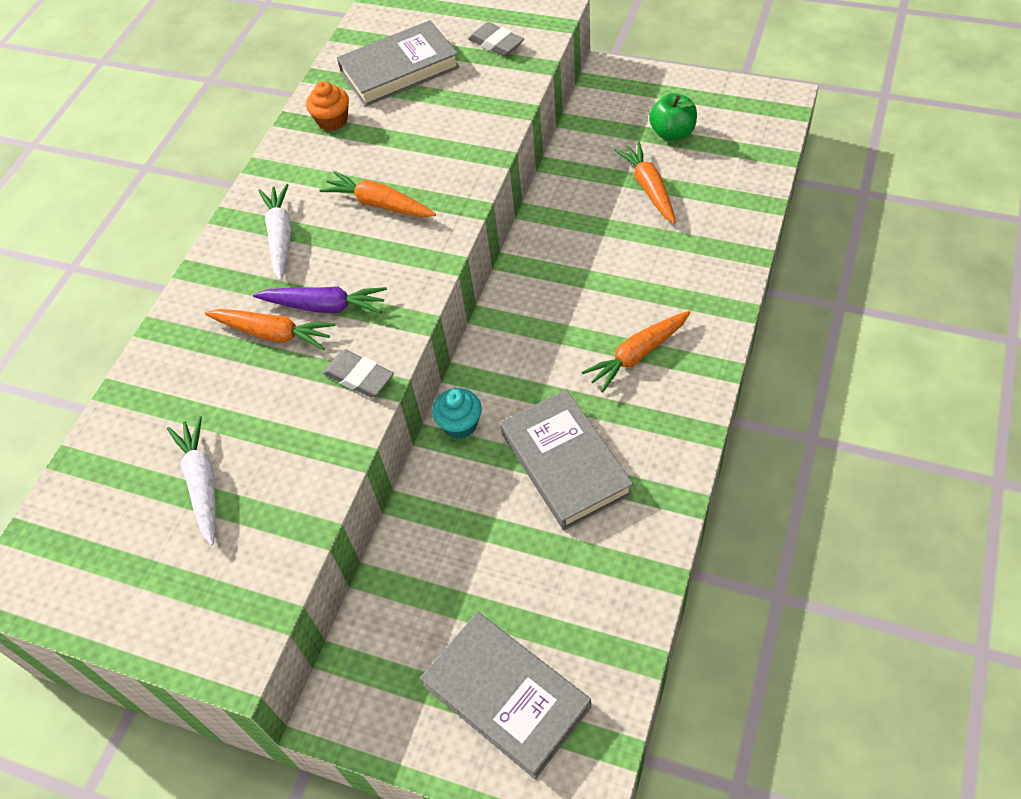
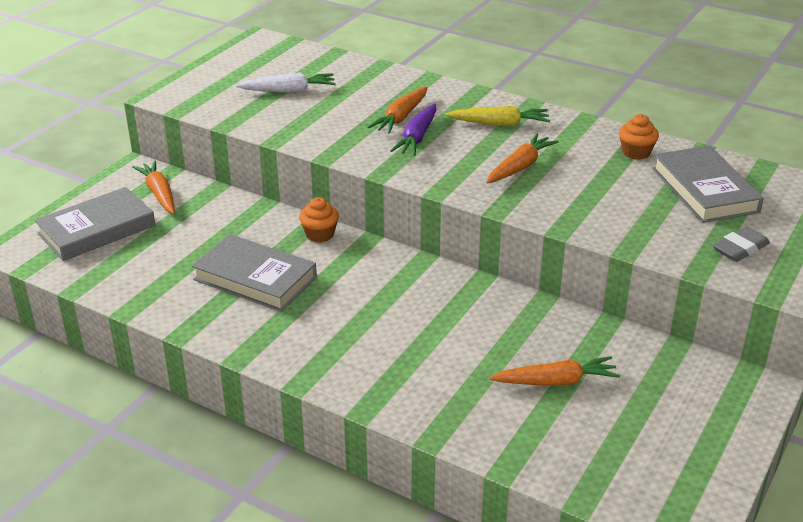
camera: 95 degrees right, 20 degrees down
(280, 237) = (499, 124): white carrot -> yellow carrot
(359, 377) = (342, 146): grey eraser -> none
(460, 424) = (319, 234): turquoise cupcake -> orange cupcake
(565, 463) = (255, 278): grey book -> grey book turned 45 degrees clockwise
(637, 355) = (342, 334): orange carrot -> orange carrot (159, 194)
(672, 133) = (642, 417): green apple -> none

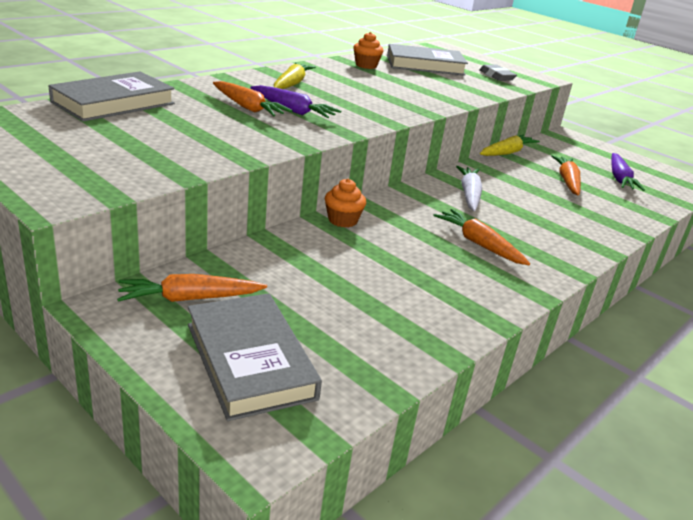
camera: 80 degrees left, 5 degrees down
(255, 278) = (409, 266): grey book -> grey book (113, 103)
(289, 91) = (133, 135): white carrot -> white carrot (469, 195)
(520, 167) = (367, 94): orange carrot -> orange carrot (479, 244)
(609, 327) = (507, 153): none -> yellow carrot
(618, 436) = (619, 178): none -> purple carrot

